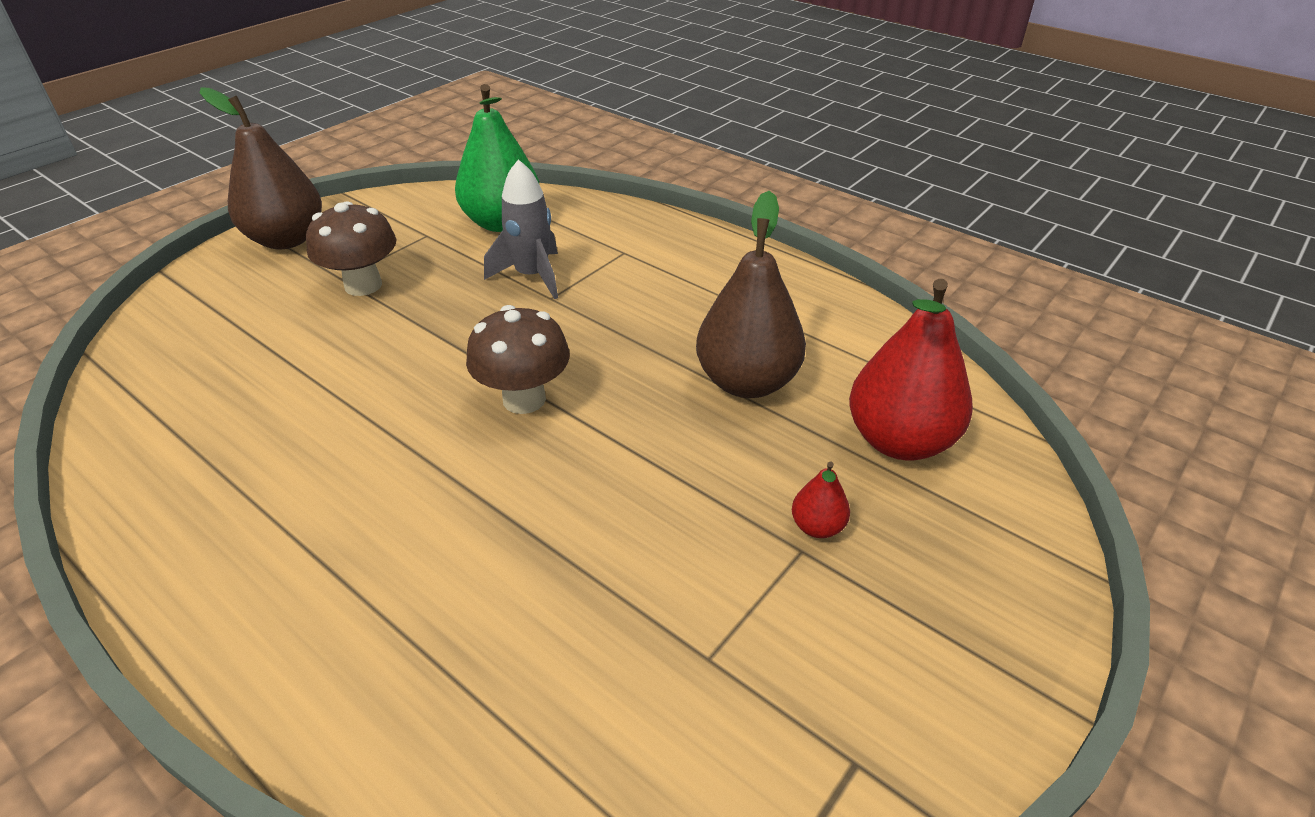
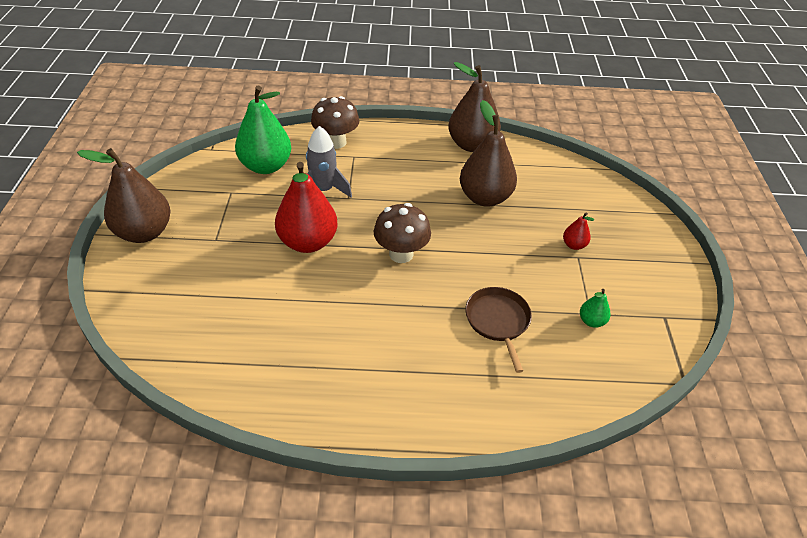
camera: 40 degrees left, 5 degrees up
(363, 285) = (236, 237): brown mushroom -> brown mushroom (336, 142)
(536, 572) = (498, 321): none -> brown pan
(694, 673) = (591, 321): none -> green pear
(817, 302) = (471, 145): none -> brown pear
(899, 441) = (566, 195): red pear -> red pear (308, 242)

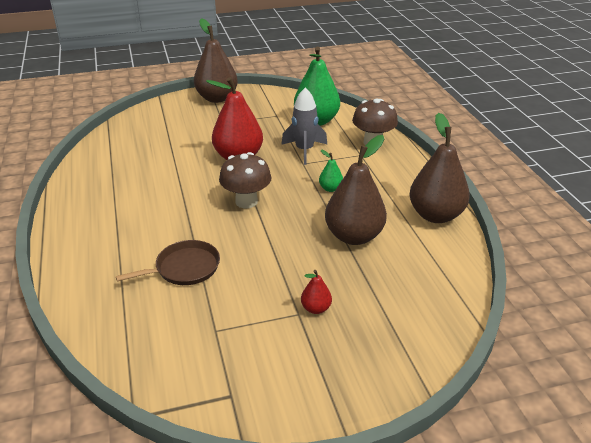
camera: 75 degrees right, 10 degrees down
(591, 321) = (204, 332): green pear -> green pear (330, 189)

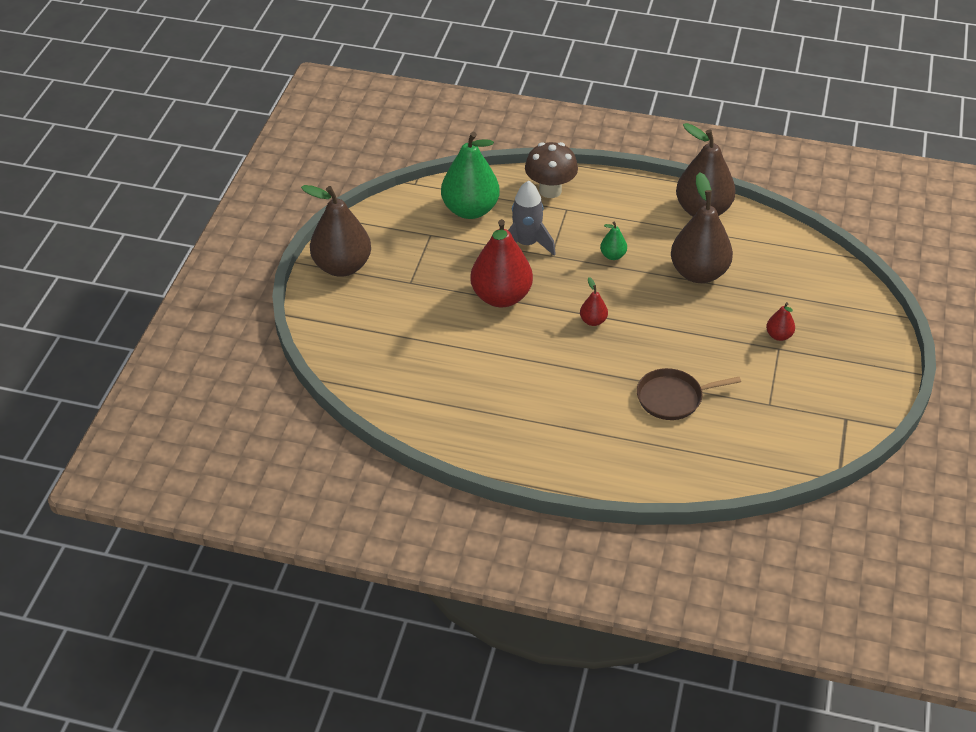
camera: 60 degrees left, 10 degrees up
(184, 268) = (673, 398): brown pan -> brown pan turned 105 degrees counterclockwise
(246, 201) = (593, 321): brown mushroom -> red pear

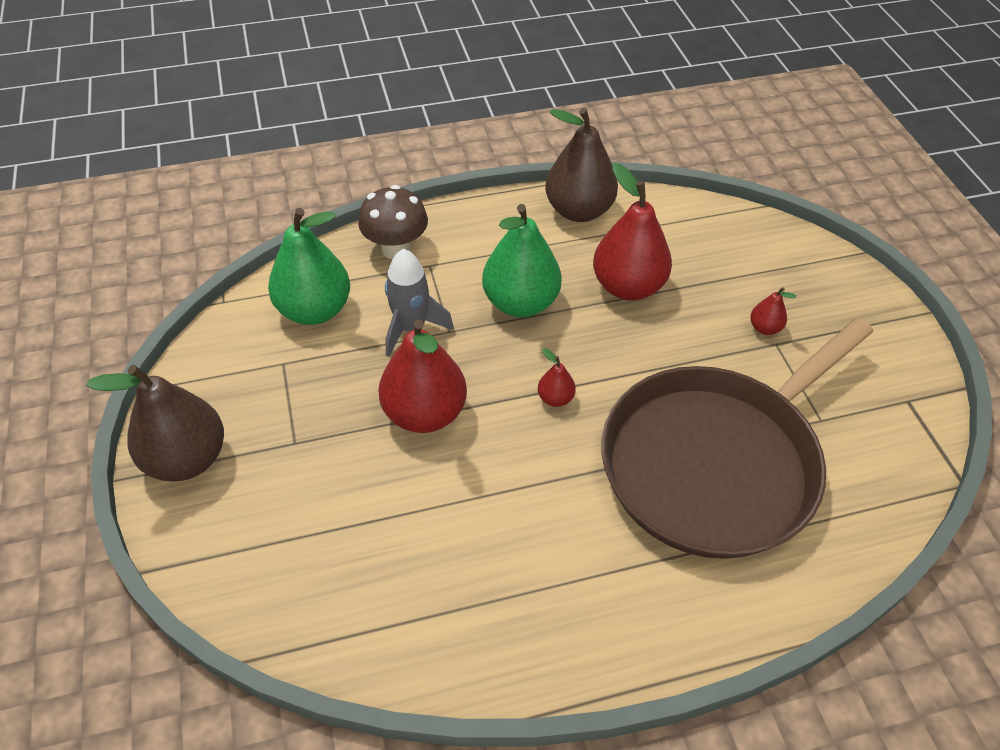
camera: 30 degrees left, 5 degrees up
(613, 255) = (520, 303): green pear -> green pear, size x2.24
(673, 398) = (716, 462): brown pan -> brown pan, size x2.45
(698, 273) = (627, 286): brown pear -> red pear

